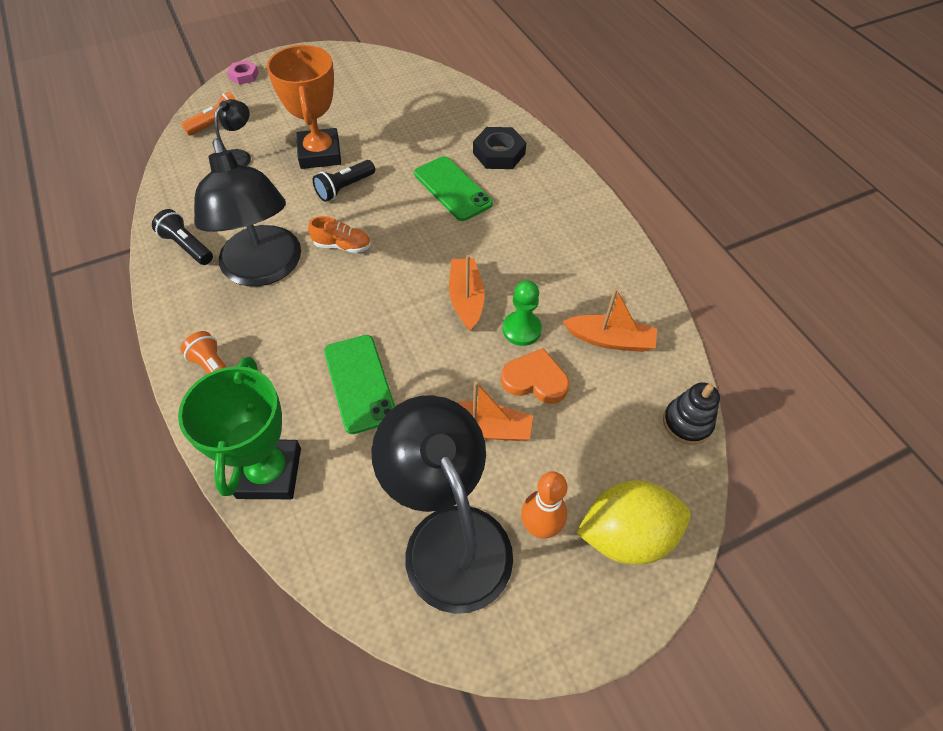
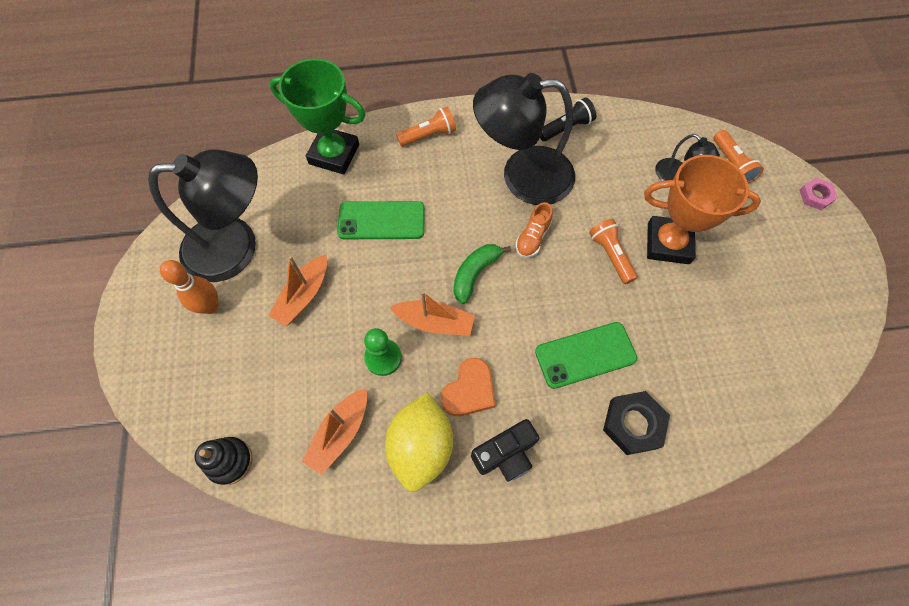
camera: 110 degrees right, 10 degrees up
(344, 188) = (610, 255): black flashlight -> orange flashlight
(400, 281) = (475, 274): none -> green banana
(535, 380) = (328, 349): orange heart -> orange heart (469, 390)
(563, 221) = (505, 454): none -> black camera
(626, 535) = (172, 363): yellow lemon -> yellow lemon (421, 446)

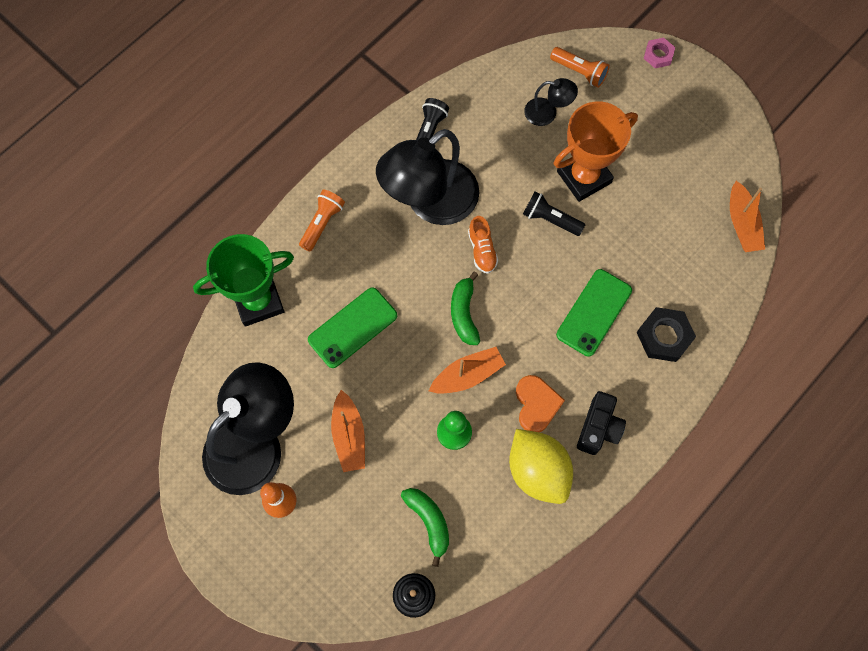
camera: 40 degrees left, 5 degrees up
(297, 412) = (429, 522): none -> green banana
(340, 433) = (473, 510): orange boat -> orange boat (742, 224)
(610, 255) = (550, 219): orange flashlight -> black flashlight

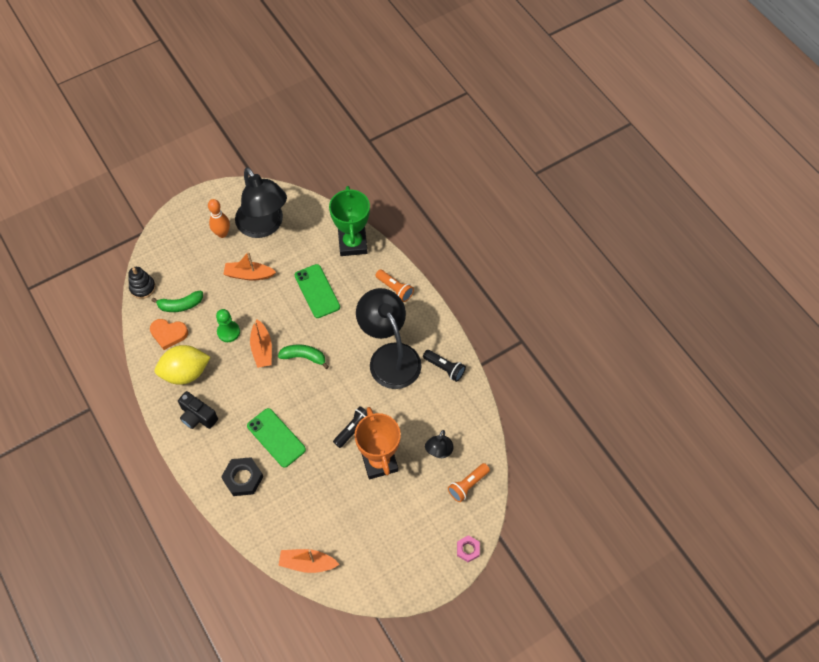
camera: 105 degrees right, 10 degrees down
(482, 250) = (345, 379): orange shoe -> none
(536, 404) = (227, 384): orange heart -> orange heart (168, 334)

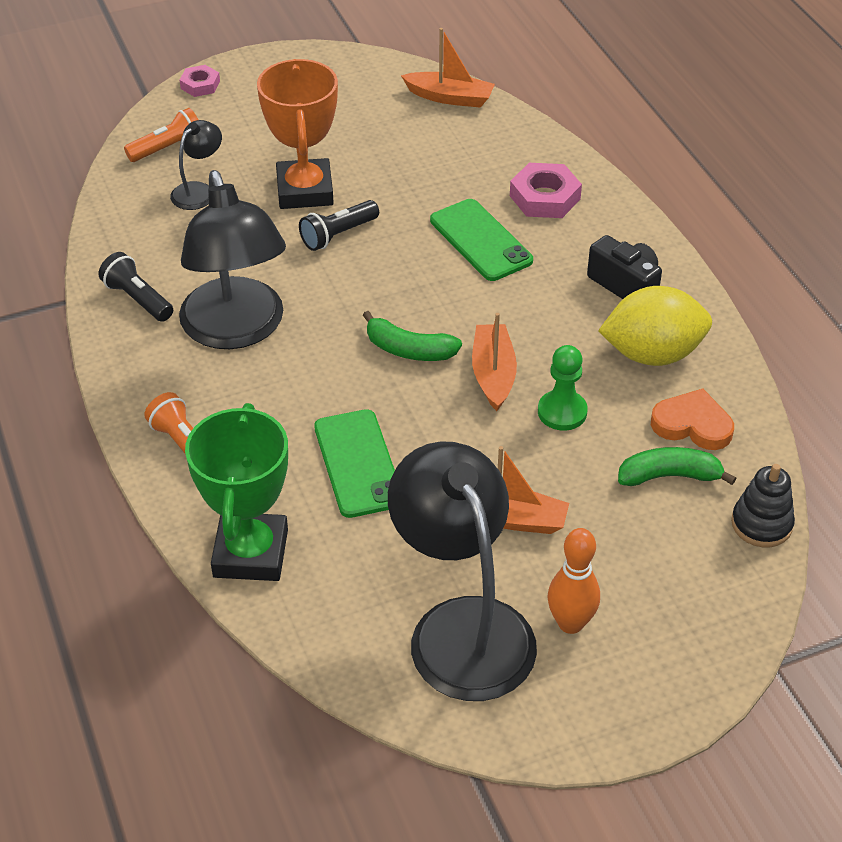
camera: 170 degrees left, 15 degrees down
(243, 478) = (545, 197): black nut -> pink nut

